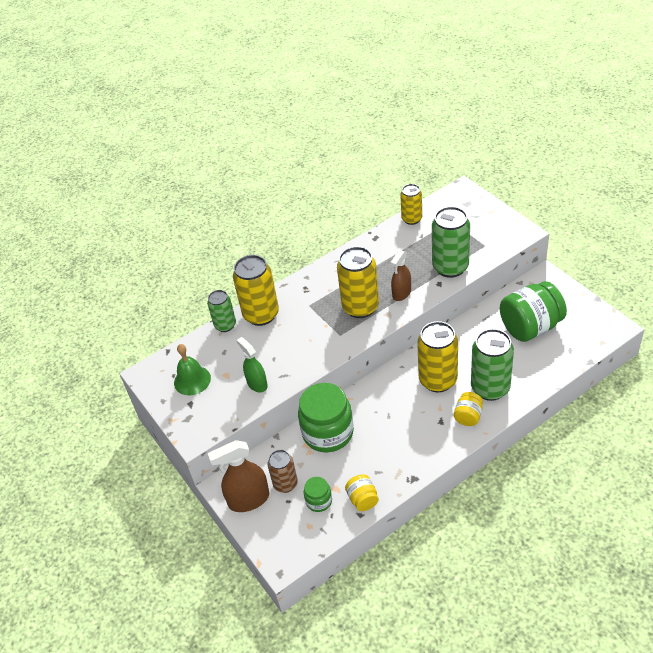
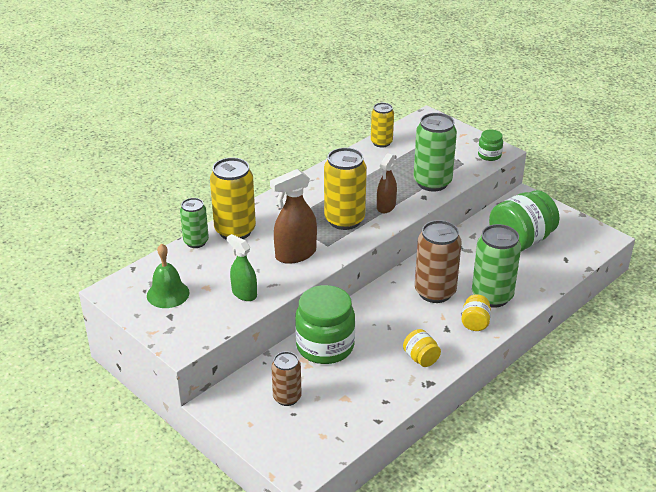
camera: 15 degrees left, 10 degrees down
(248, 499) = (247, 415): brown spray bottle -> brown spray bottle (295, 254)
(319, 501) = (328, 411): green jar -> green jar (489, 155)
(363, 499) = (378, 406): yellow jar -> yellow jar (421, 358)
(438, 380) = (435, 292): yellow can -> brown can

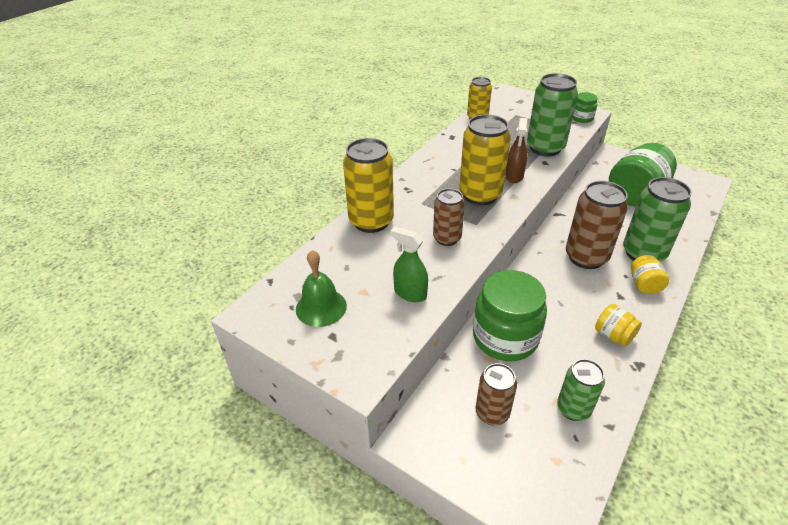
camera: 10 degrees left, 5 degrees up
(196, 242) = (333, 239): green can -> green can (573, 409)
(295, 254) = (447, 238): brown spray bottle -> brown can

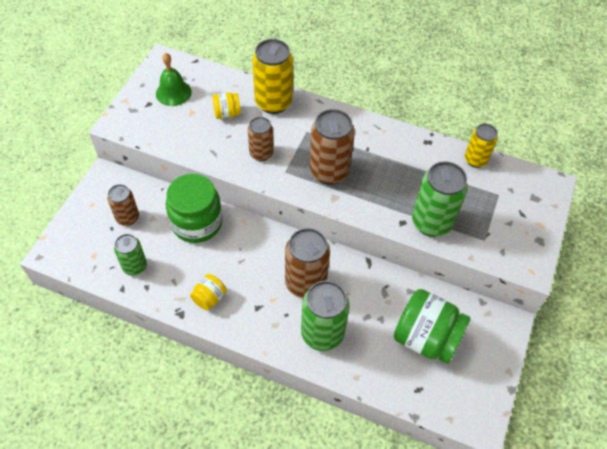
camera: 75 degrees right, 15 degrees up
(410, 293) = (193, 138): green spray bottle -> none
(480, 195) = (329, 171): yellow can -> brown can
(514, 176) = (368, 196): brown spray bottle -> none
(581, 118) = (515, 260): green jar -> none
(644, 285) = (276, 329): yellow jar -> yellow jar (227, 113)

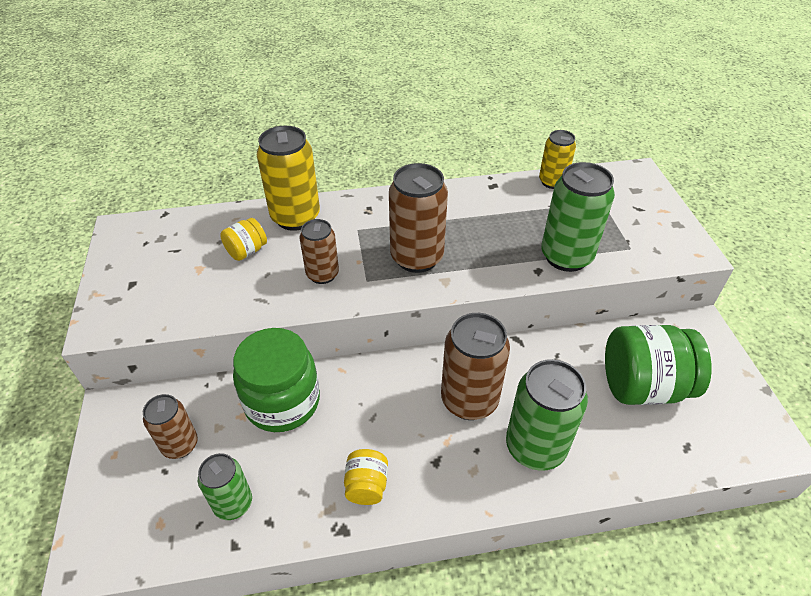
camera: 30 degrees left, 10 degrees down
(173, 92) = (158, 257): green bell -> none

